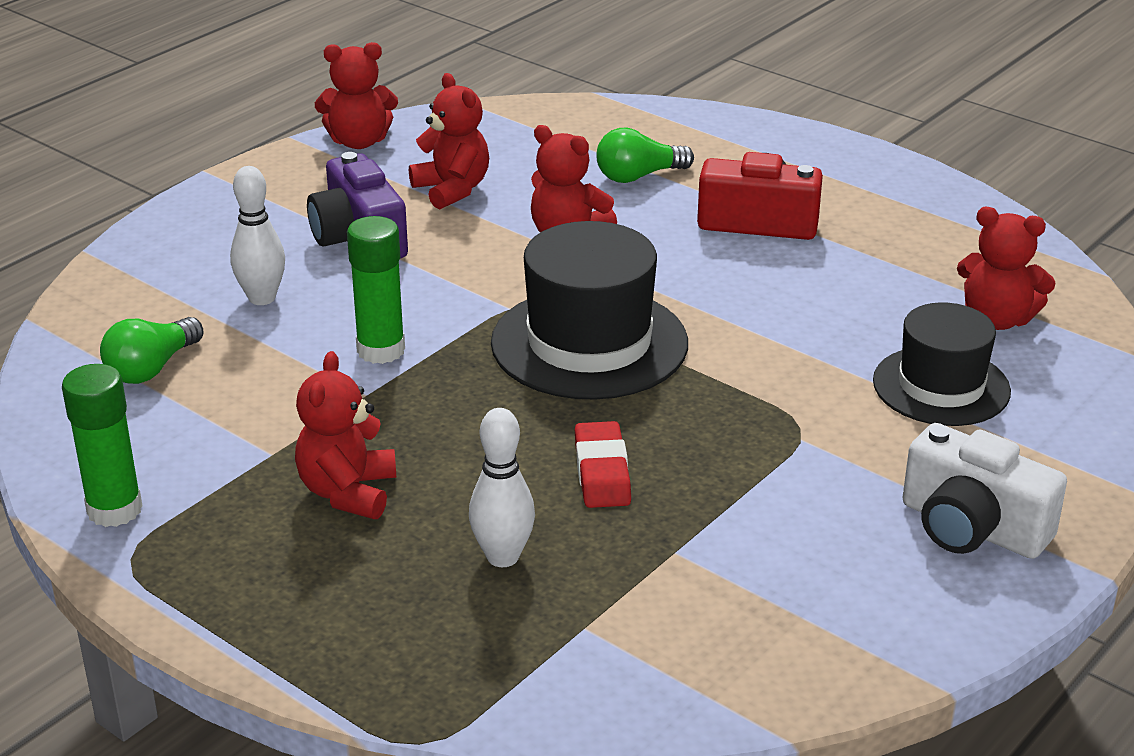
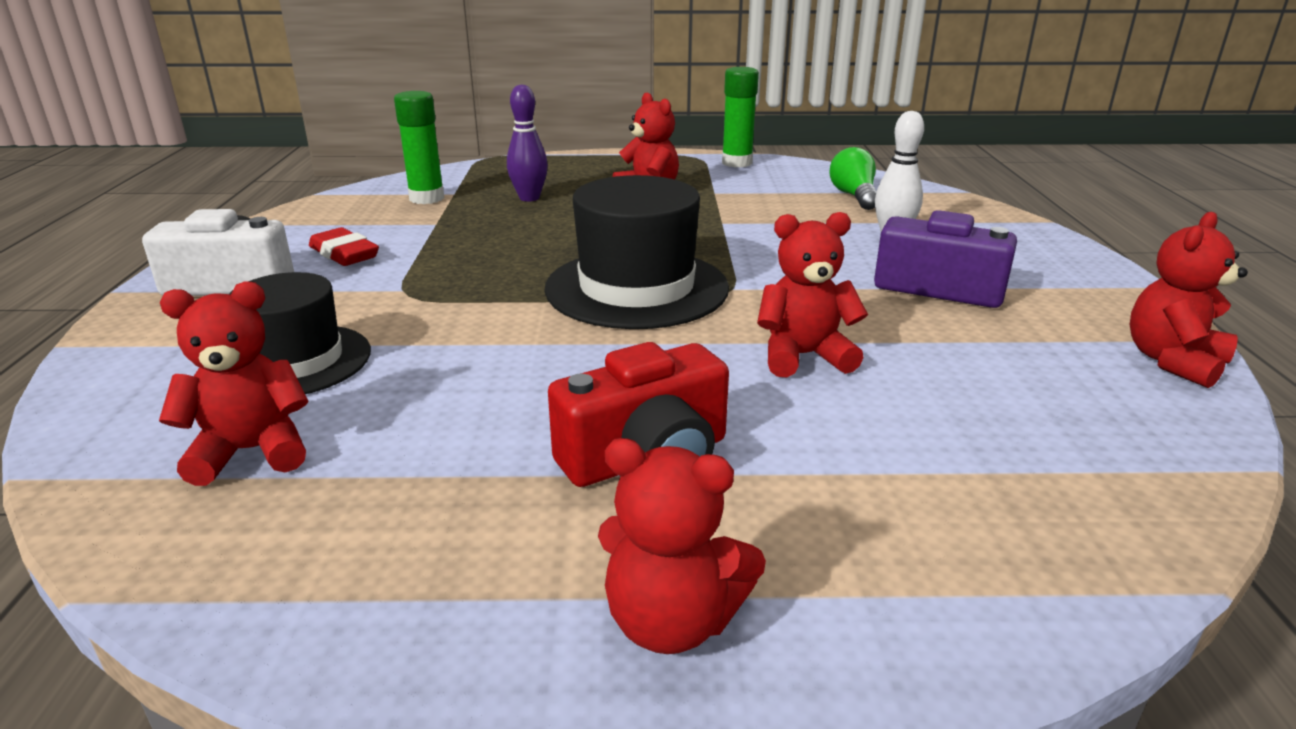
camera: 140 degrees right, 5 degrees down
(381, 350) = (761, 240): green glue stick -> green glue stick (427, 198)
(452, 190) = (983, 353): red teddy bear -> red teddy bear (671, 621)
(503, 557) = (529, 198): white bowling pin -> purple bowling pin
(602, 472) = (523, 236): red eraser -> red eraser (344, 254)
(638, 176) = (868, 456): green light bulb -> none

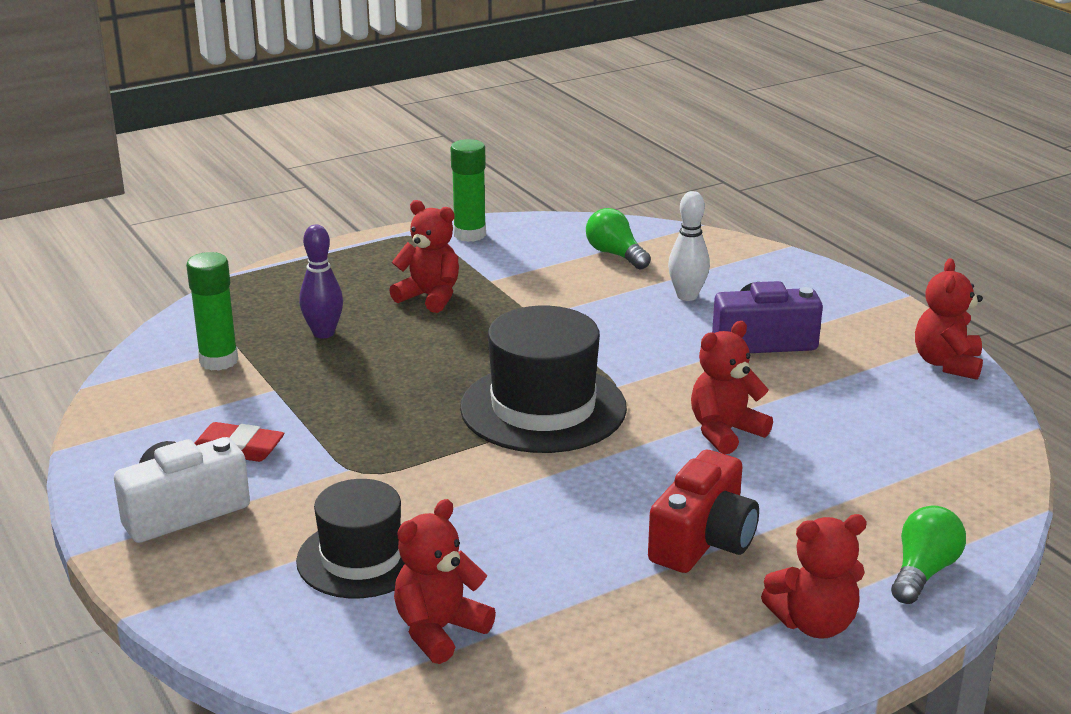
camera: 30 degrees left, 0 degrees up
(917, 611) = (923, 572): none -> green light bulb

